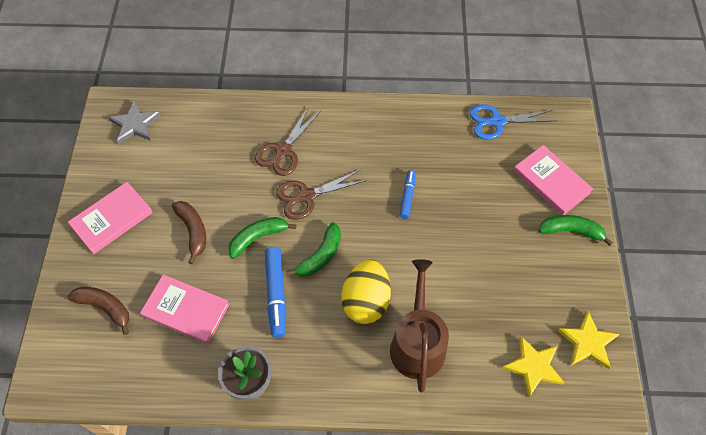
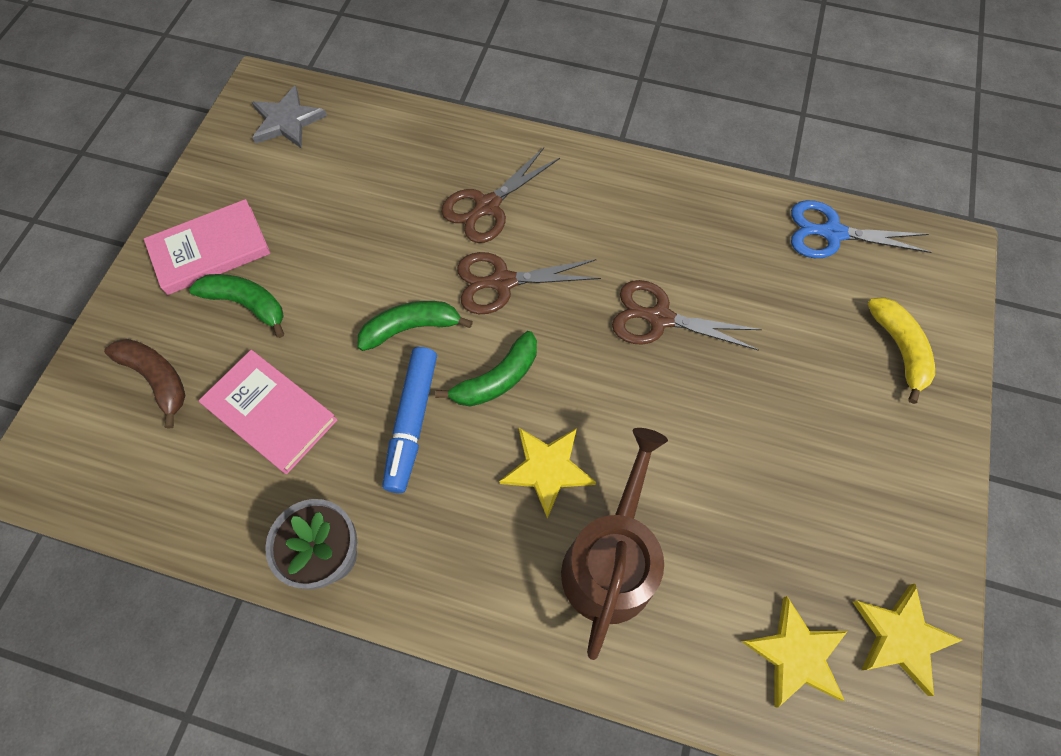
camera: 15 degrees right, 5 degrees up
(193, 231) = (319, 295): brown banana -> none
(366, 301) = (547, 469): yellow egg -> yellow star
(407, 196) = (658, 318): blue marker -> brown scissors
(551, 182) = (899, 349): pink book -> yellow banana
(571, 231) = (915, 438): green banana -> green banana (247, 304)

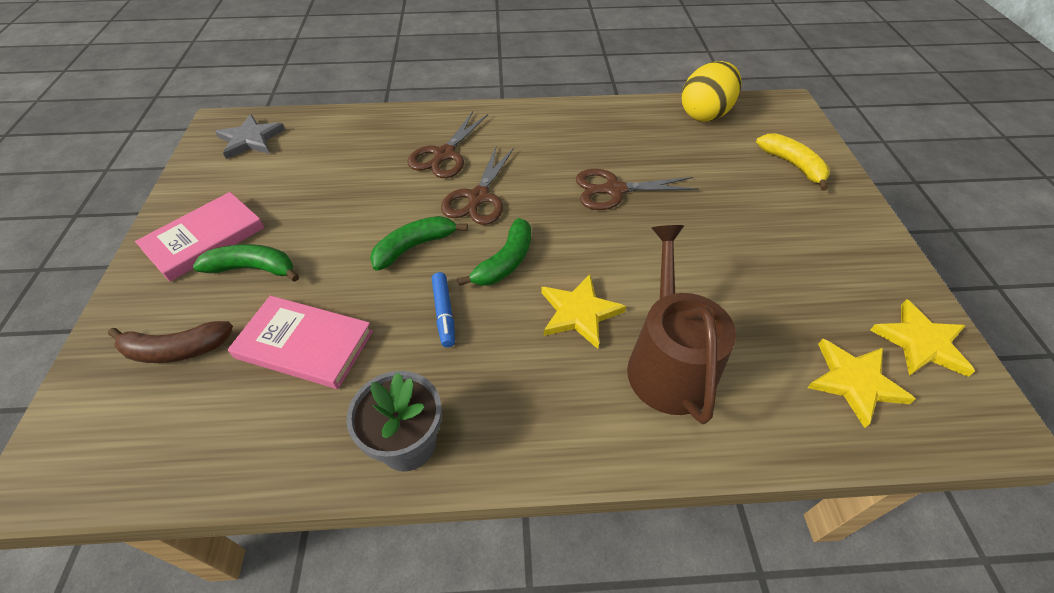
camera: 20 degrees left, 15 degrees down
(157, 379) = (176, 350): brown banana -> brown banana turned 150 degrees clockwise
(412, 422) = (444, 313): blue marker -> blue marker, size x0.62
(501, 282) = (478, 198): brown scissors -> brown scissors turned 45 degrees counterclockwise
(831, 233) = (705, 114): blue scissors -> yellow egg

